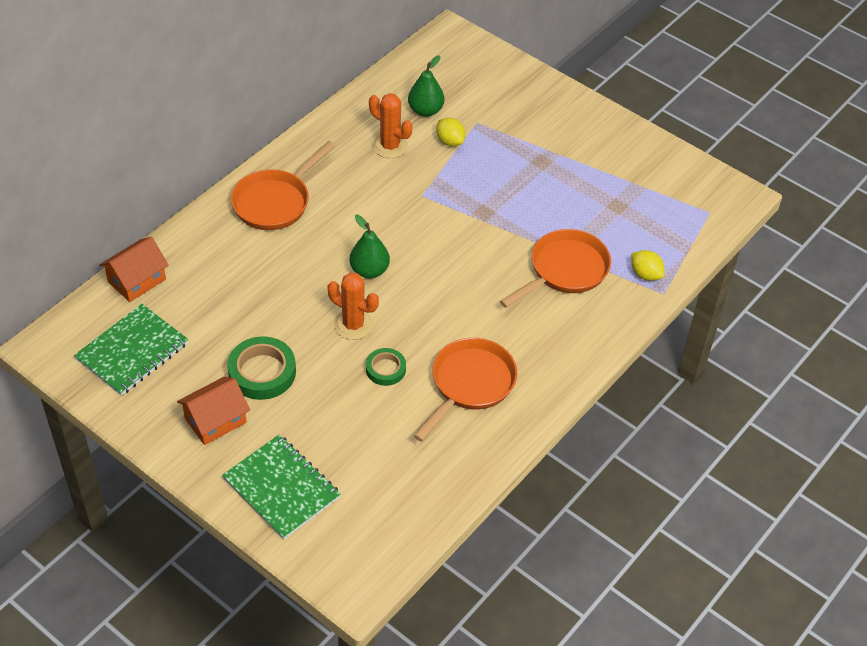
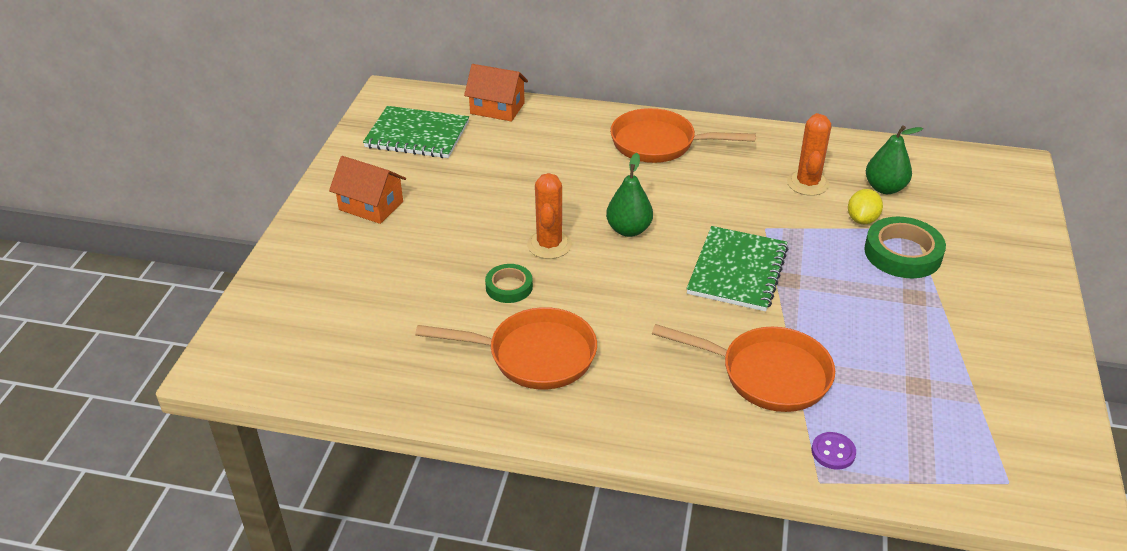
camera: 65 degrees right, 10 degrees down
(262, 372) = (446, 211): green tape -> green tape (902, 253)
(281, 488) = (315, 273): green notebook -> green notebook (737, 271)
(645, 274) = (833, 452): yellow lemon -> purple button

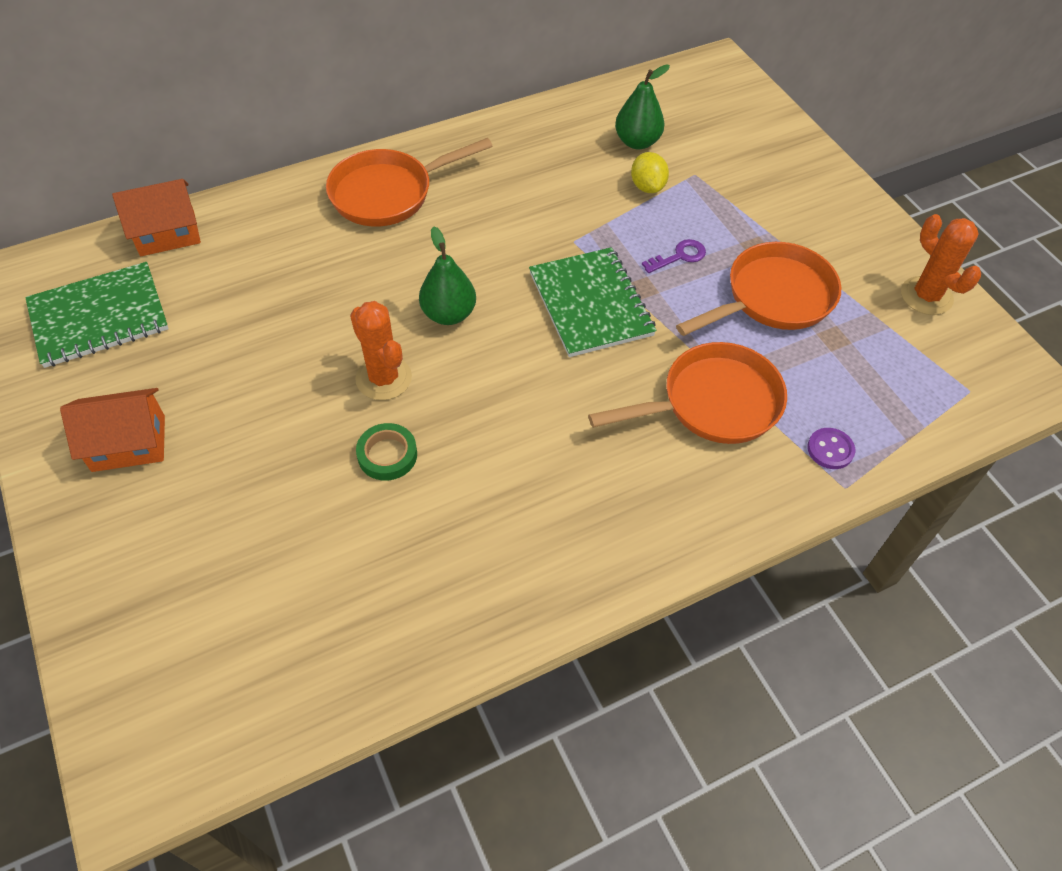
camera: 40 degrees left, 15 degrees up
(534, 355) = (488, 521): orange pan -> orange pan (773, 298)
(807, 183) = (568, 170): orange cactus -> orange cactus (926, 296)
(841, 274) = (679, 256): none -> purple key
(902, 253) = (709, 205): green tape -> none

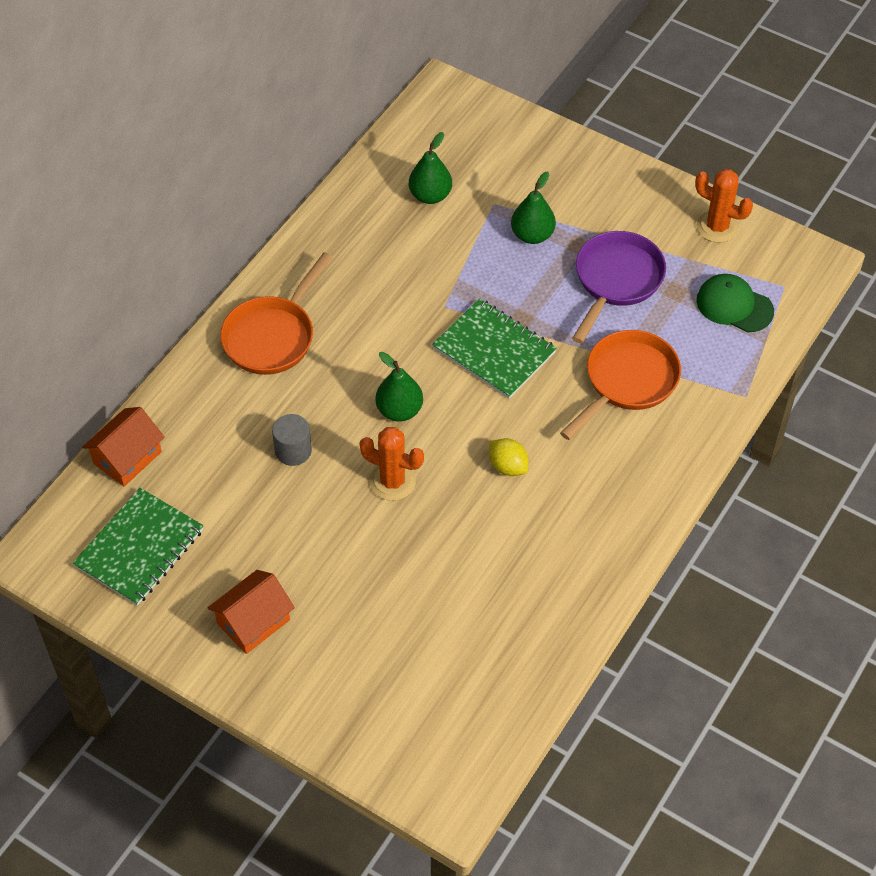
camera: 30 degrees left, 0 degrees up
(316, 301) = (293, 450): none -> grey cylinder
(387, 455) = (440, 532): green tape -> none
(647, 187) = (466, 232): yellow lemon -> yellow lemon (508, 466)
(679, 256) = (530, 280): purple key -> none
(713, 217) = (532, 235): none -> green pear
(773, 298) = (616, 280): orange pan -> purple pan
(830, 449) = (721, 375): purple button -> none
(895, 383) = (734, 305): none -> green cap

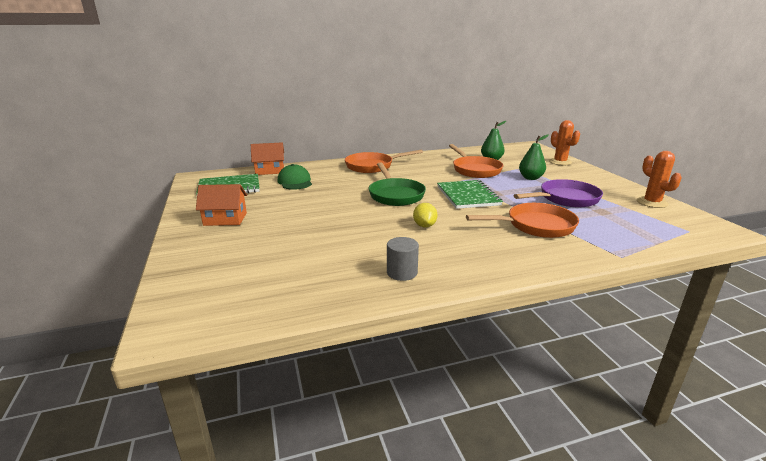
camera: 40 degrees right, 30 degrees down
(293, 450) = (331, 188): grey cylinder -> grey cylinder (402, 272)
(392, 481) = (358, 209): orange cactus -> orange cactus (560, 162)
(399, 410) = (395, 195): green pear -> green pan
(436, 253) = (475, 170): none -> orange pan
(734, 305) = (642, 226): green cap -> green cap (295, 182)

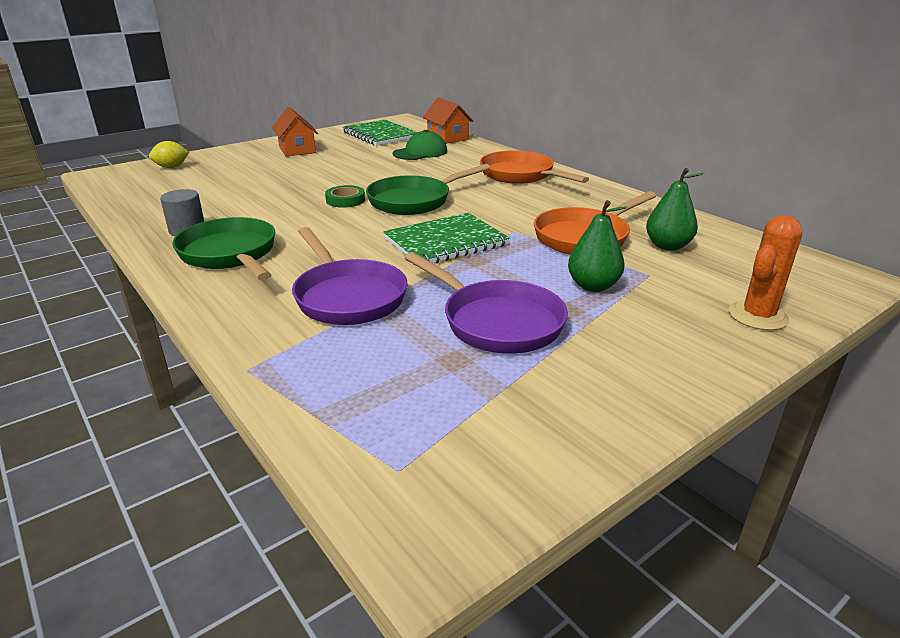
camera: 70 degrees right, 5 degrees up
(377, 213) = (345, 200): none -> green tape
(424, 226) = (316, 227): yellow lemon -> yellow lemon (171, 167)
(461, 256) = (230, 254): none -> green pan
(536, 226) = (347, 297): orange pan -> purple pan
(652, 202) = (560, 432): orange cactus -> none

